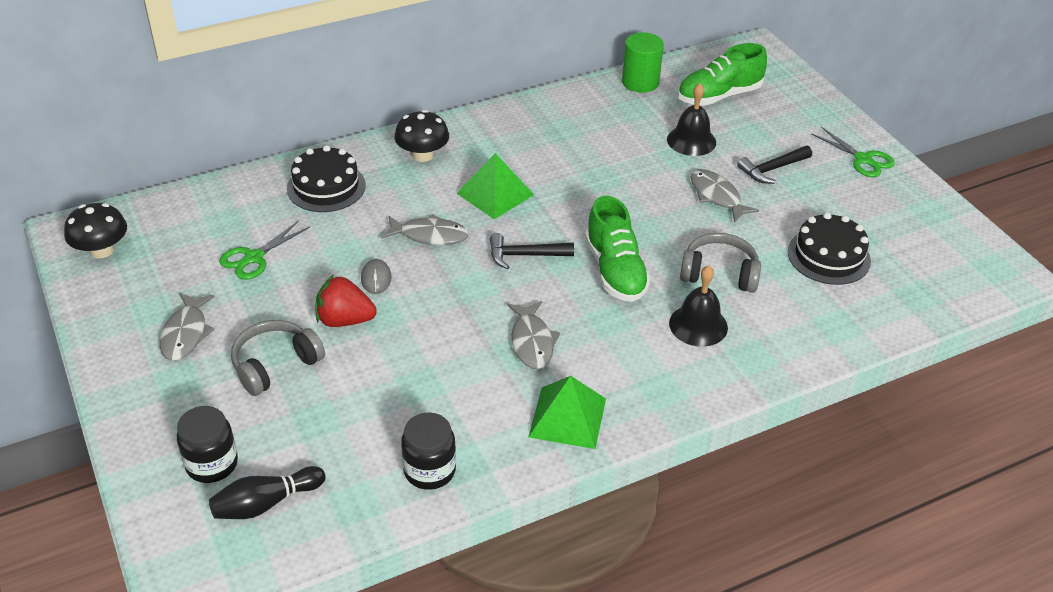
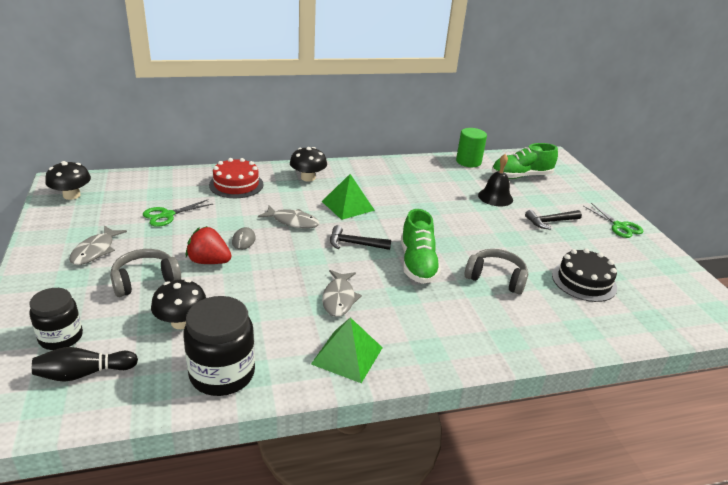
camera: 10 degrees right, 10 degrees down
(326, 187) = (236, 184): black cake -> red cake
(350, 413) = (181, 322): none -> black mushroom
(429, 470) = (222, 374): black jar -> black jar, size x1.50
(698, 325) = (471, 309): black bell -> none
(716, 196) = (505, 231): grey fish -> none

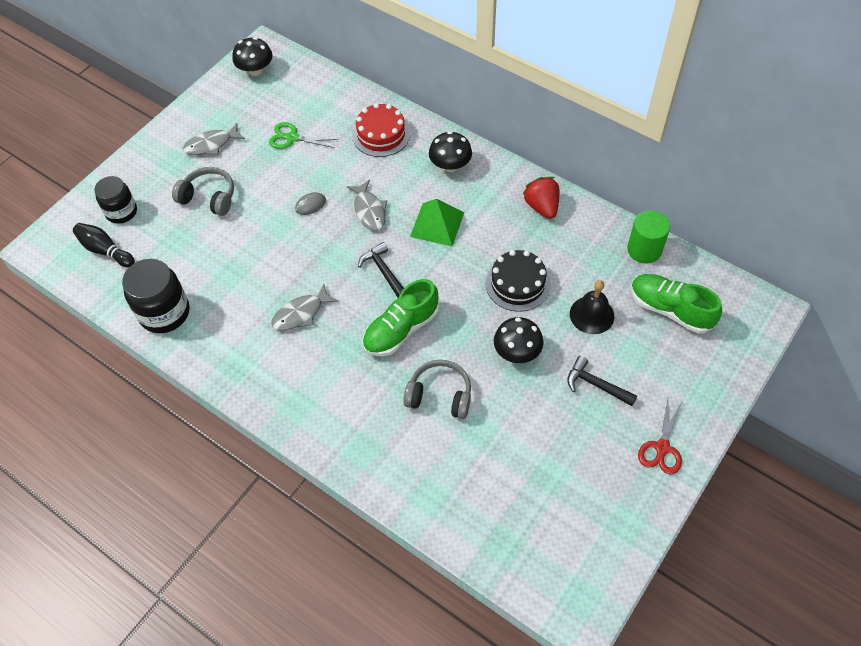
camera: 55 degrees right, 25 degrees up
(181, 322) = (189, 252): black mushroom -> black mushroom (517, 352)
(209, 261) = (264, 209): red strawberry -> red strawberry (542, 207)
(347, 355) = (243, 363): green pyramid -> none
(496, 278) = (440, 395): grey headphones -> grey headphones turned 60 degrees counterclockwise
(584, 281) = (510, 463): black cake -> black cake (517, 284)
(619, 226) = (662, 448): green scissors -> red scissors

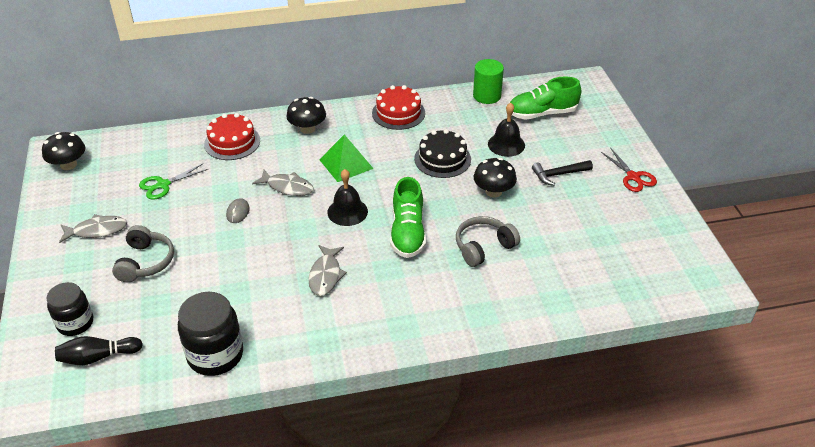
camera: 50 degrees left, 15 degrees down
(209, 198) = (145, 262): grey headphones -> grey headphones turned 120 degrees clockwise
(211, 145) = (97, 230): grey fish -> grey fish turned 120 degrees counterclockwise
(383, 271) = (347, 211): black hammer -> black bell
(542, 207) = (398, 113): red strawberry -> red cake

